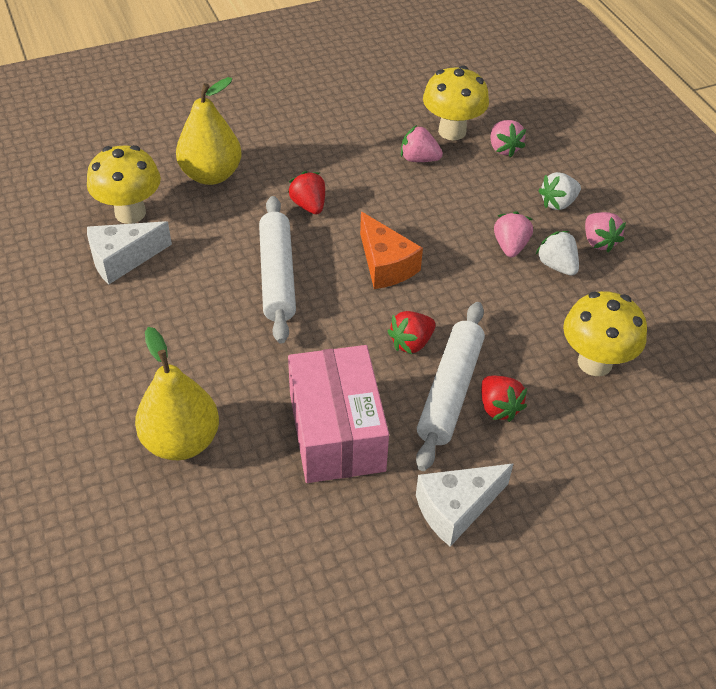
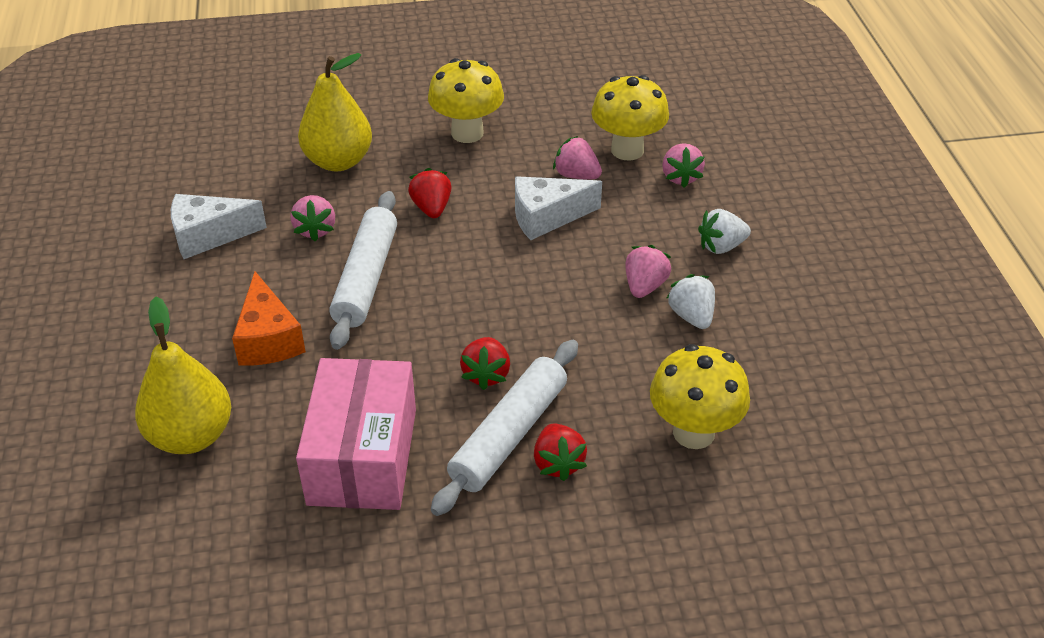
camera: 15 degrees right, 5 degrees down
(130, 213) = (236, 189): yellow mushroom -> yellow mushroom (467, 133)
(385, 265) = (491, 285): orange cheese -> orange cheese (268, 339)
(411, 343) = (486, 374): red strawberry -> red strawberry turned 60 degrees counterclockwise
(456, 509) = (463, 566): white cheese -> white cheese (547, 217)
(599, 242) = (753, 297): pink strawberry -> pink strawberry (315, 229)

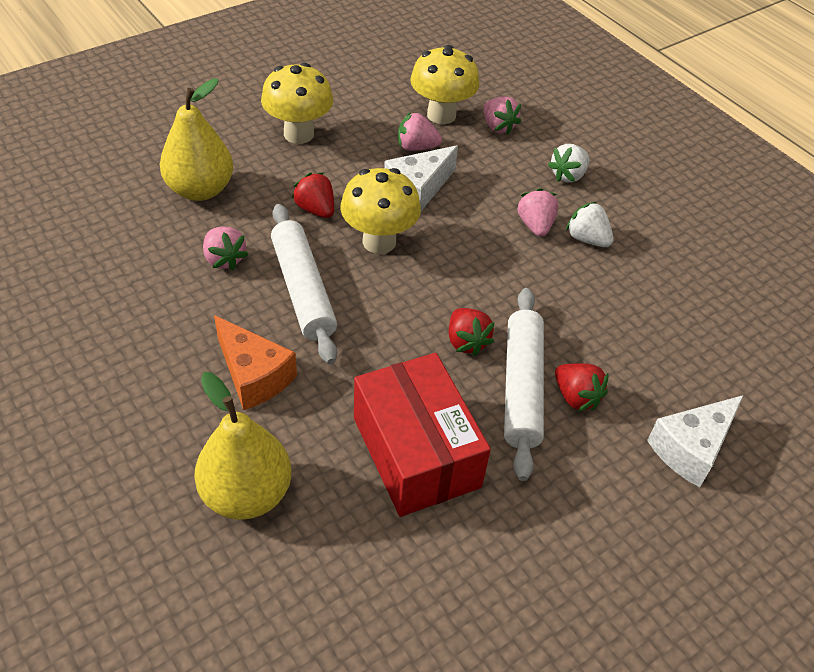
camera: 30 degrees left, 5 degrees up
(209, 236) = (124, 296): white cheese -> white cheese (691, 448)
(363, 456) = (416, 452): pink box -> red box
(693, 432) = (655, 333): yellow mushroom -> yellow mushroom (379, 242)

